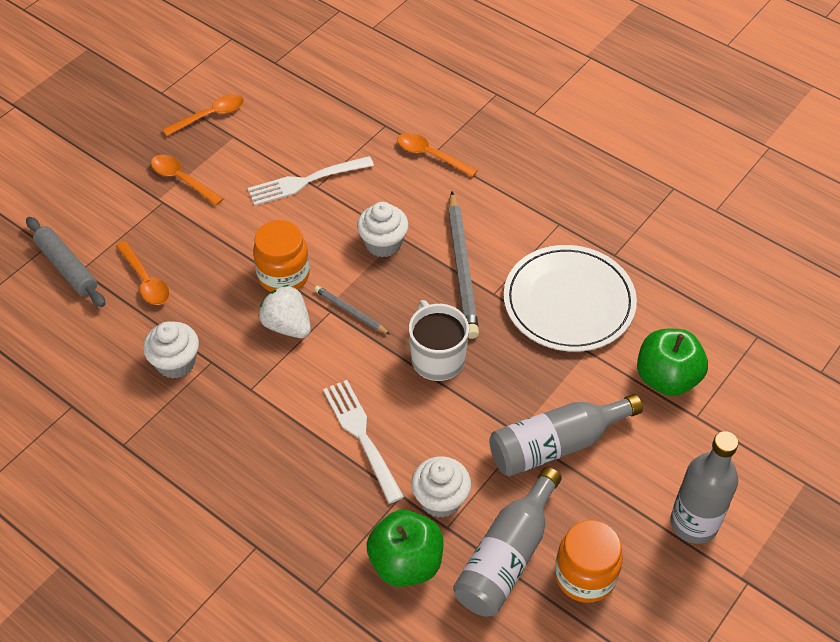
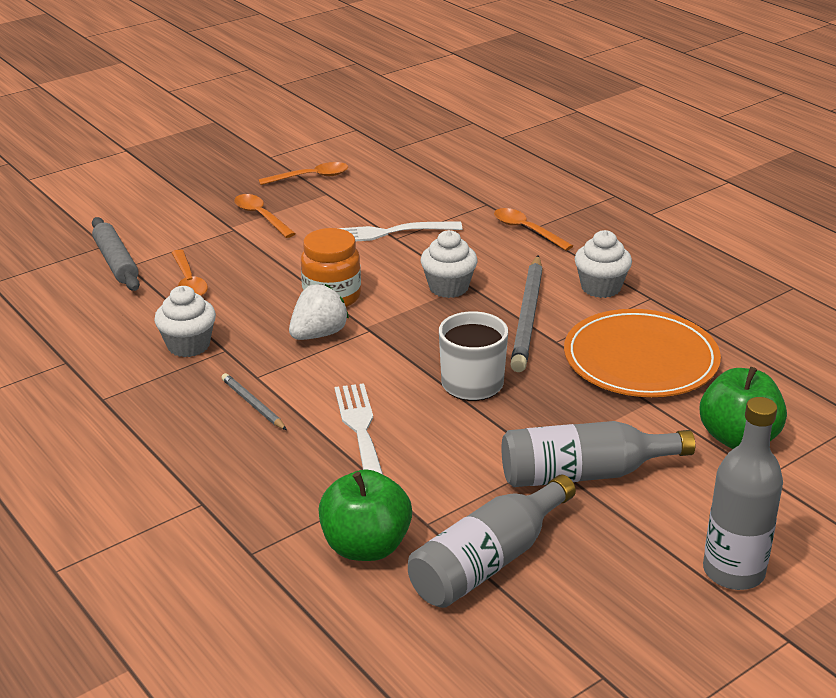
camera: 15 degrees right, 20 degrees down
(287, 325) = (318, 334): white strawberry -> white strawberry turned 75 degrees clockwise
(350, 311) = (391, 333): grey pencil -> grey pencil (253, 404)
(440, 499) = (429, 498): white cupcake -> white cupcake (601, 287)
(569, 301) = (640, 359): white plate -> orange plate
(585, 576) = (578, 596): orange jar -> none

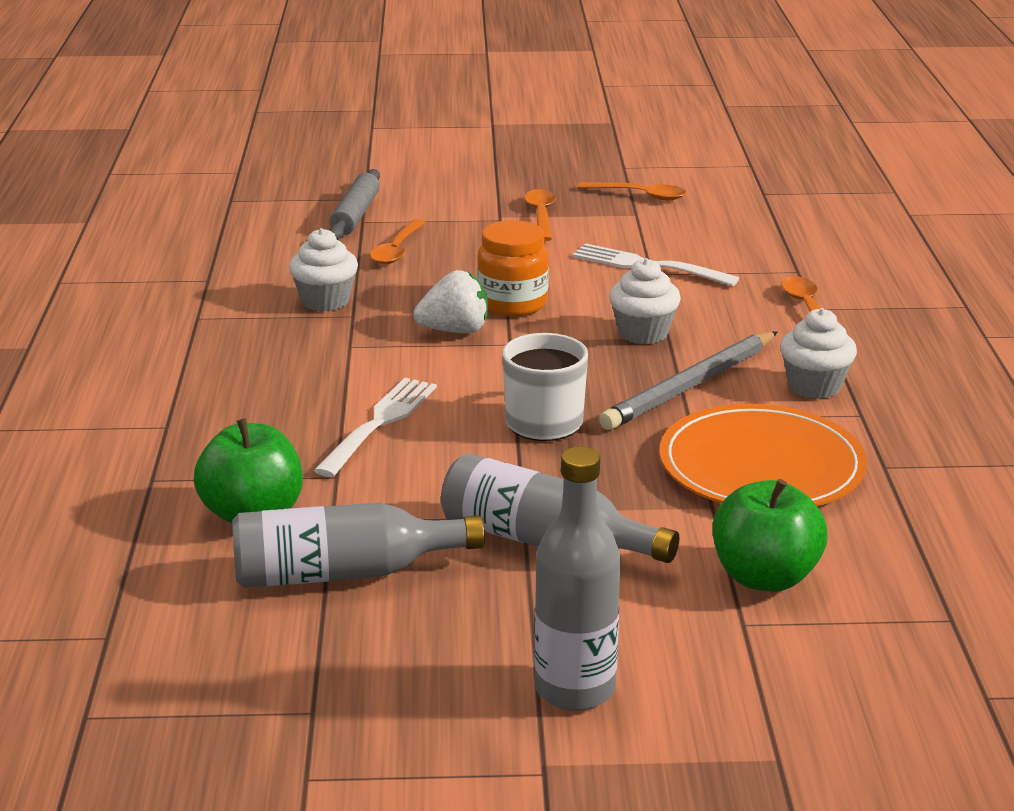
camera: 35 degrees right, 5 degrees down
(253, 404) = (315, 366): grey pencil -> none

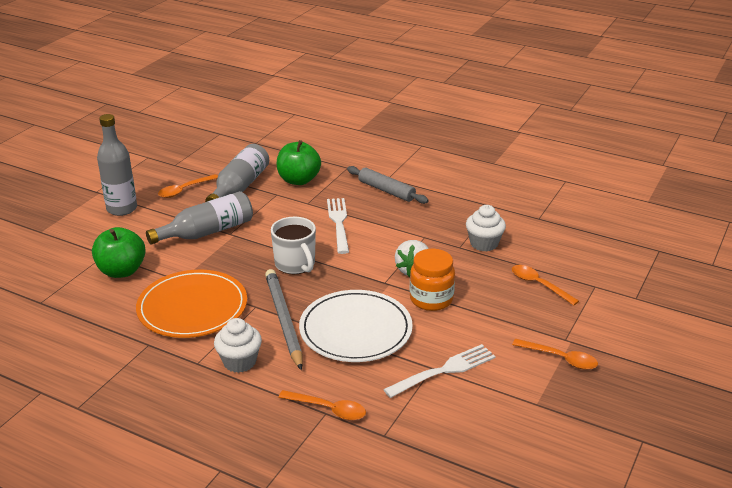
camera: 120 degrees right, 5 degrees up
(356, 215) = (606, 286): grey rolling pin -> grey rolling pin (386, 191)
(379, 424) = (339, 223): white fork -> white fork turned 150 degrees counterclockwise
(639, 195) = (573, 421): orange spoon -> orange spoon (184, 190)
(643, 333) = (355, 330): white cupcake -> white plate

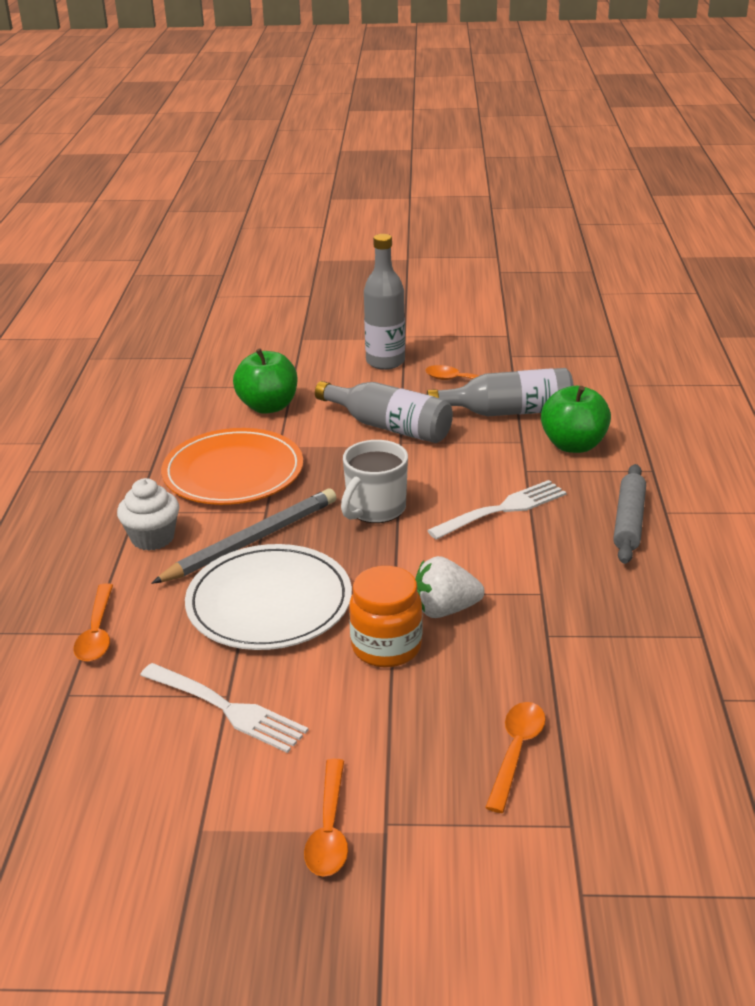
camera: 65 degrees right, 0 degrees up
(484, 244) = (580, 657): white cupcake -> none

